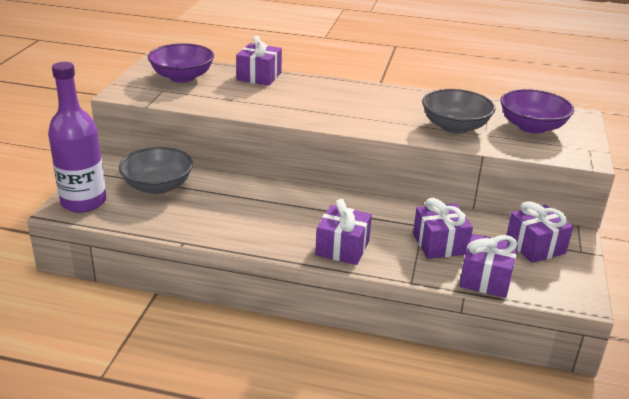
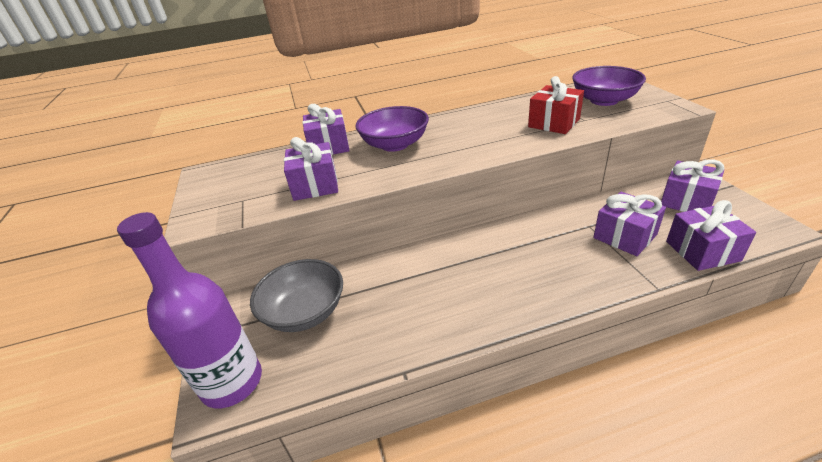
camera: 25 degrees left, 5 degrees up
(182, 77) = (250, 177): purple bowl -> purple bowl (395, 144)
(342, 248) = (559, 285): purple gift -> purple gift (315, 185)
(455, 127) = (554, 123): grey bowl -> red gift

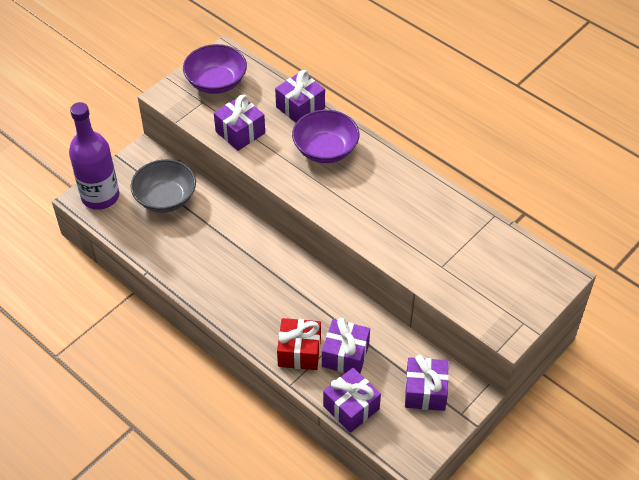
camera: 55 degrees right, 15 degrees up
(554, 123) = (422, 246): red gift -> red gift (299, 352)
(604, 100) = (497, 272): purple bowl -> purple bowl (216, 82)

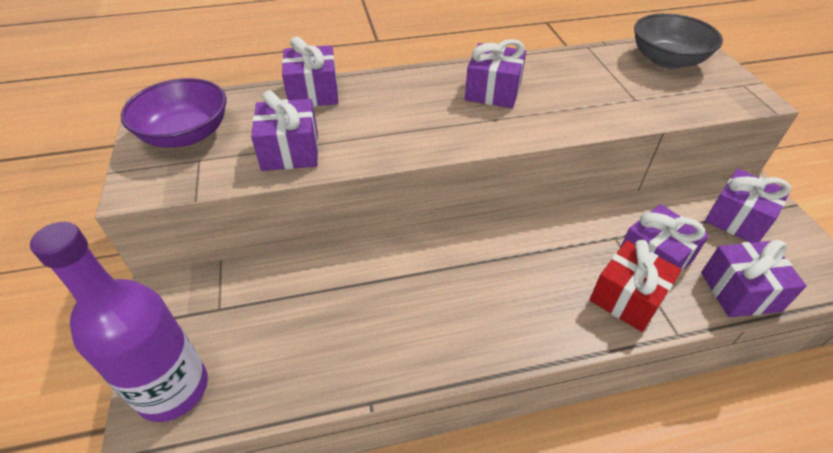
camera: 55 degrees left, 5 degrees down
(165, 198) = (264, 308): grey bowl -> grey bowl (667, 60)
(325, 149) = (395, 102): purple bowl -> none
(381, 189) = (493, 91): none -> purple gift

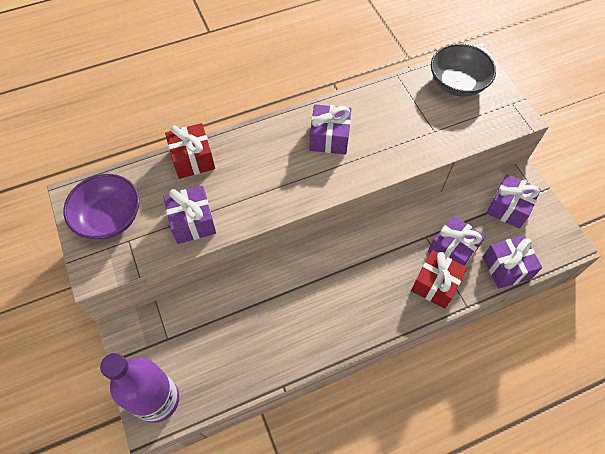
camera: 10 degrees left, 15 degrees up
(313, 92) = (193, 159): purple gift -> red gift

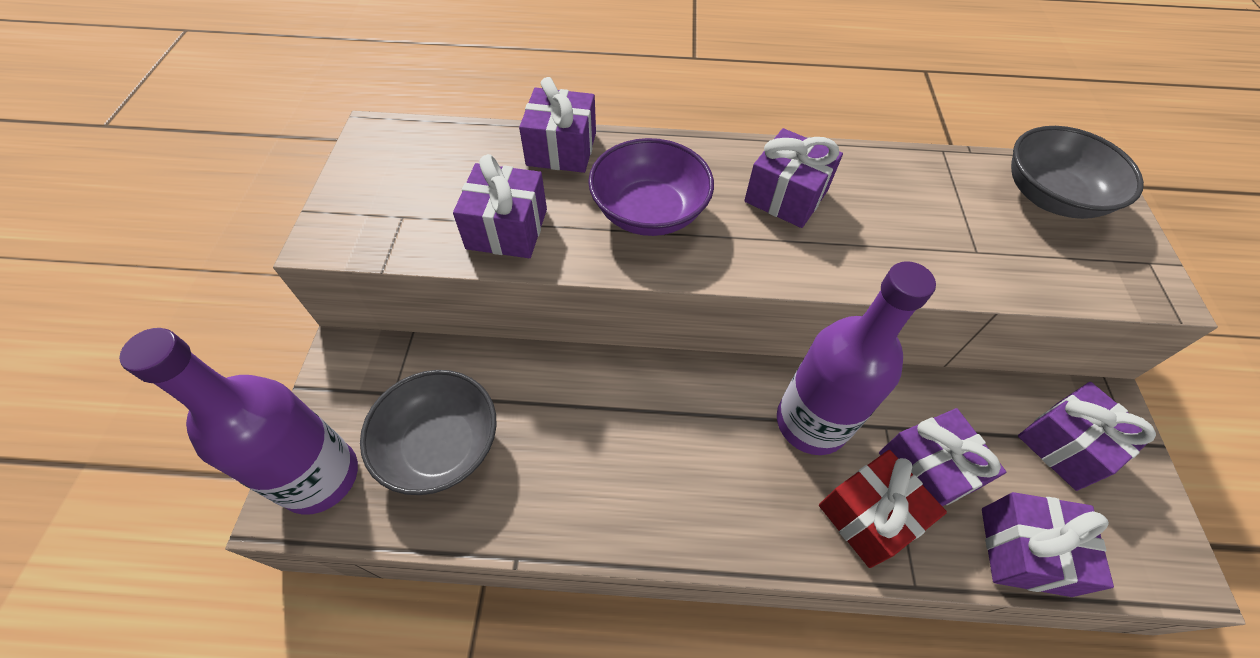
camera: 25 degrees right, 5 degrees down
(109, 217) = (399, 177): purple bowl -> purple bowl (649, 211)
(193, 159) = (561, 149): red gift -> purple gift
(211, 352) = (441, 445): none -> grey bowl
(390, 251) = (811, 422): none -> purple bottle

